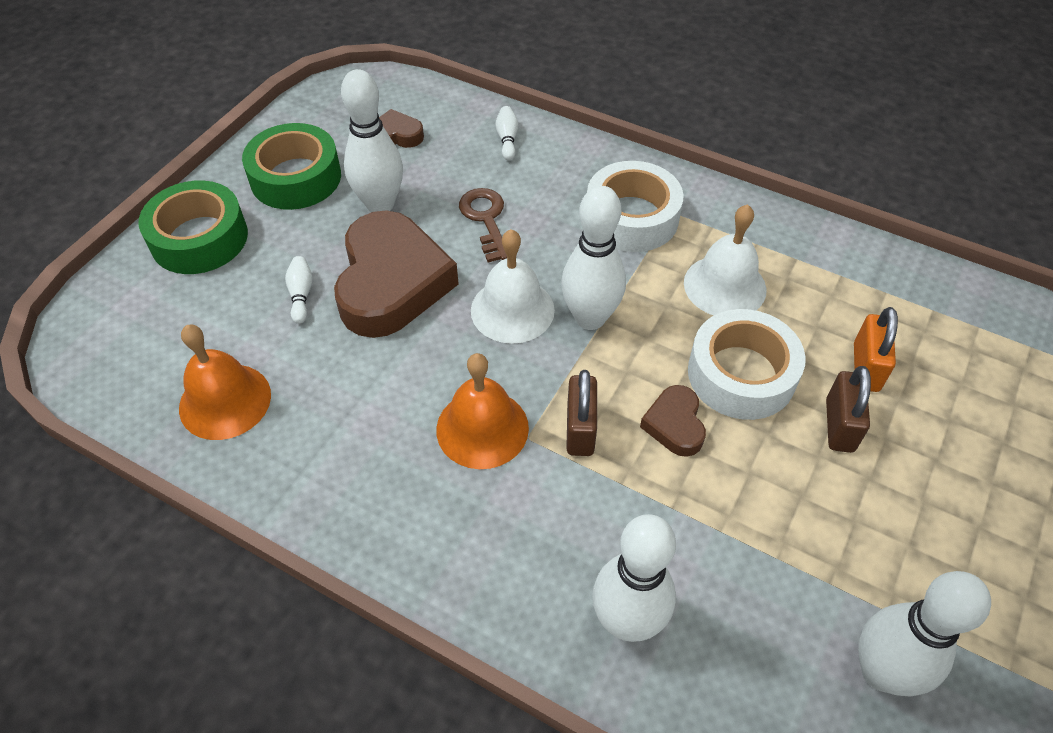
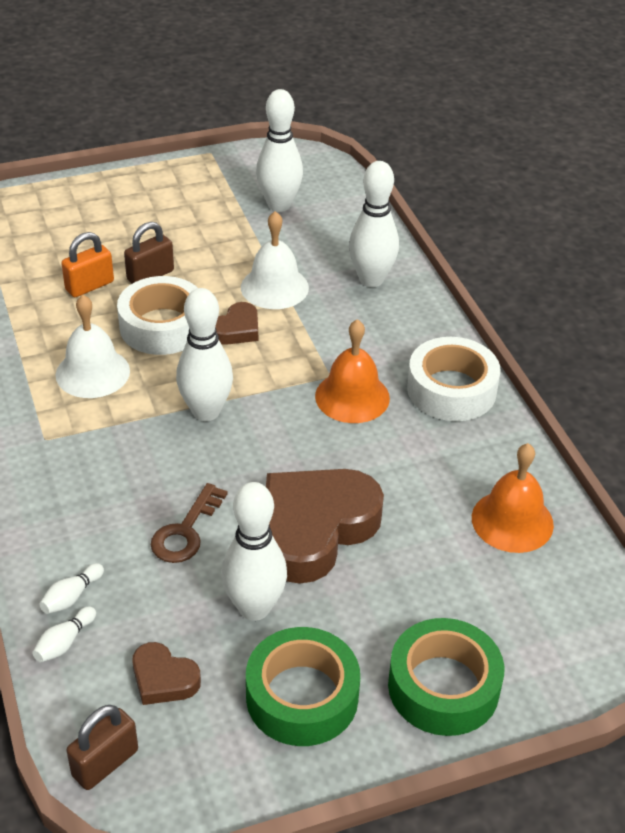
camera: 140 degrees left, 10 degrees down
(301, 295) = (394, 567): white bowling pin -> white bowling pin (64, 642)
(512, 310) = (250, 451): white bell -> white bell (274, 287)
(580, 429) = (294, 360): brown padlock -> brown padlock (105, 763)
(631, 217) = (78, 456): white tape -> white tape (451, 390)

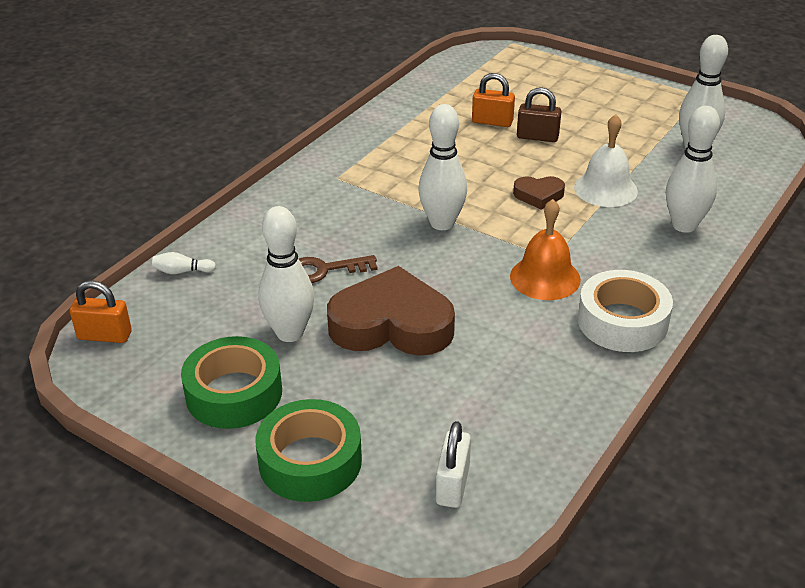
camera: 55 degrees right, 5 degrees down
(71, 596) = (221, 255): white bowling pin -> none
(92, 372) = (416, 163): white bell -> none
(105, 763) = (104, 336): brown padlock -> orange padlock
(162, 326) = (497, 166): white tape -> none
(163, 679) = (191, 325): brown heart -> none
(512, 521) = (521, 421): orange bell -> none
(548, 606) = (452, 485): none -> white padlock

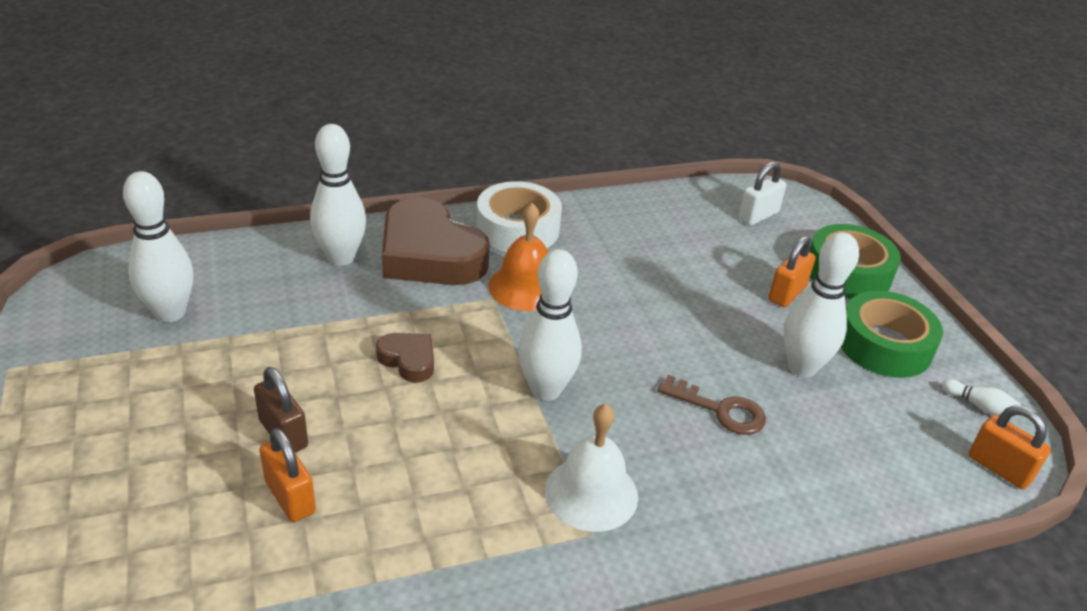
camera: 145 degrees left, 0 degrees up
(182, 271) = (882, 502): white bowling pin -> white bowling pin (979, 406)
(349, 397) = (787, 293): none -> orange padlock
(392, 324) = (702, 324): brown heart -> brown heart (429, 254)
(605, 189) = (337, 327): white bell -> white bell (591, 493)

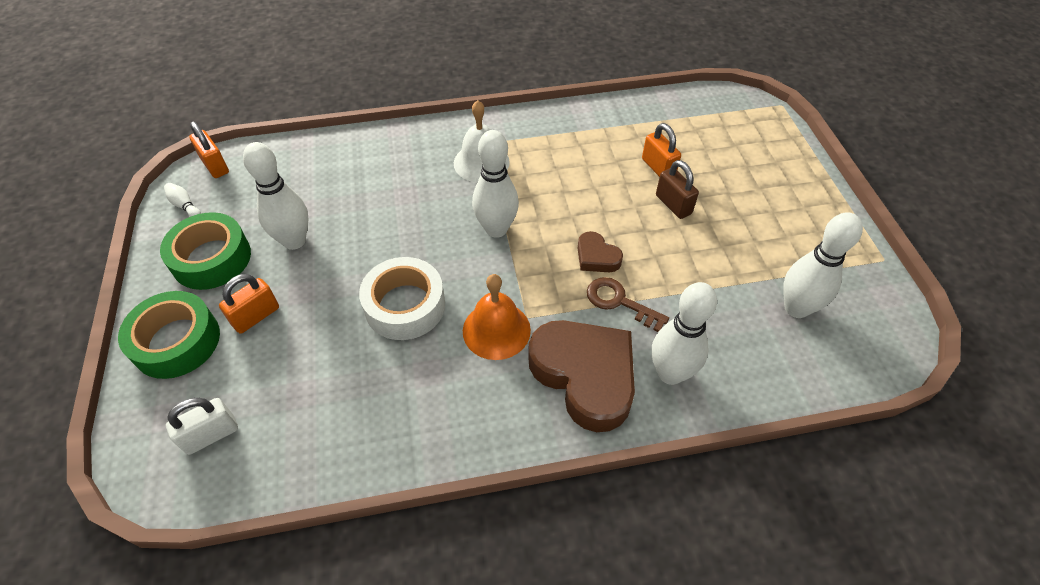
camera: 170 degrees left, 15 degrees up
(518, 229) = (492, 415): white tape -> white tape (405, 306)
(720, 410) = (376, 210): brown key -> brown key (619, 302)

